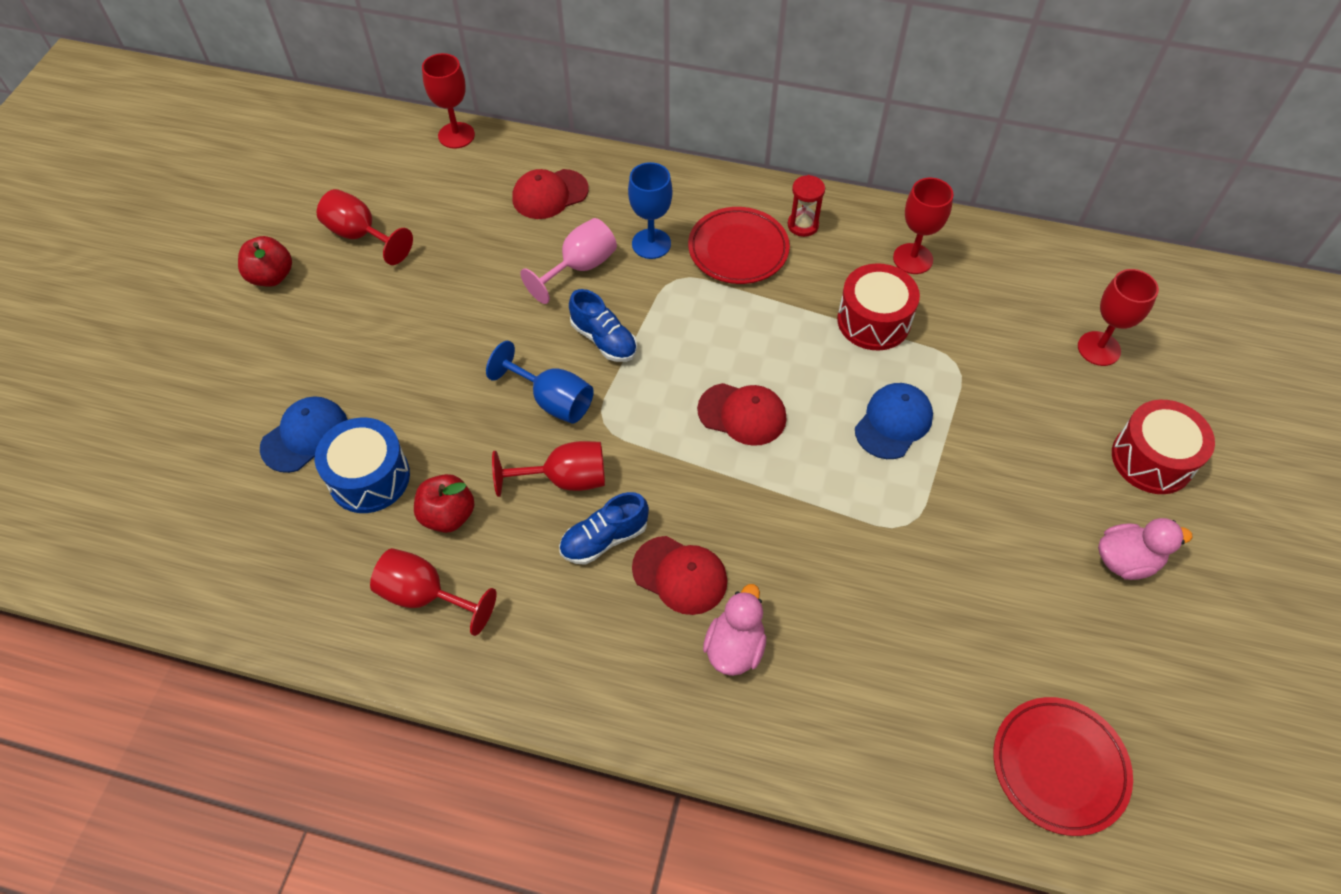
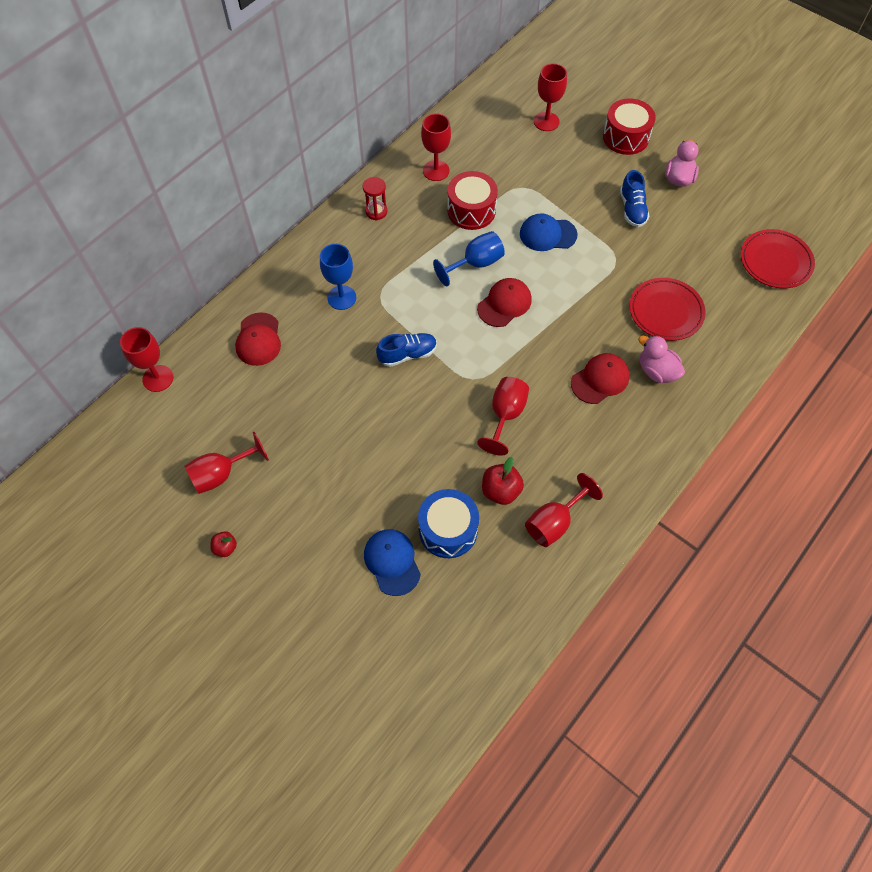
camera: 65 degrees left, 5 degrees up
(271, 276) = (225, 548): red apple -> red apple, size x0.60
(552, 400) = (441, 401): blue goblet -> blue goblet (475, 264)
(580, 267) = (337, 345): pink goblet -> none
(604, 539) = (558, 409): blue shoe -> blue shoe (632, 209)
(738, 249) = (375, 253): red plate -> red plate (665, 312)
(893, 422) = (547, 234): blue cap -> blue cap turned 60 degrees counterclockwise

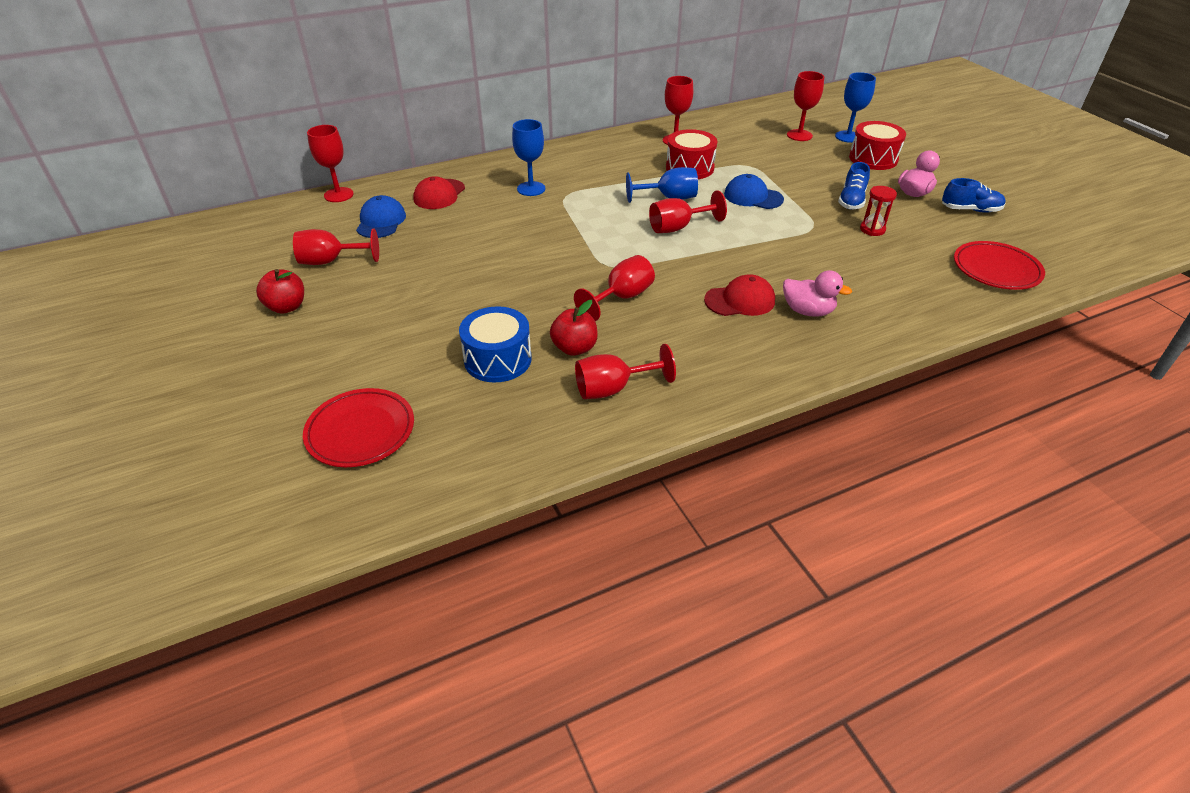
camera: 25 degrees right, 20 degrees down
(225, 548) = (286, 307): red apple -> red apple, size x1.66
(376, 211) = (603, 150): red hourglass -> red hourglass (872, 229)
(392, 562) = (423, 365): blue cap -> blue cap (381, 221)
(407, 354) = (560, 235): blue shoe -> blue shoe (970, 210)
(504, 304) = (678, 227): red cap -> red goblet
(590, 109) = (848, 137): none -> blue goblet
(656, 371) = (807, 311): pink duck -> pink duck turned 135 degrees clockwise
(665, 312) = (845, 273): red plate -> red plate (361, 431)

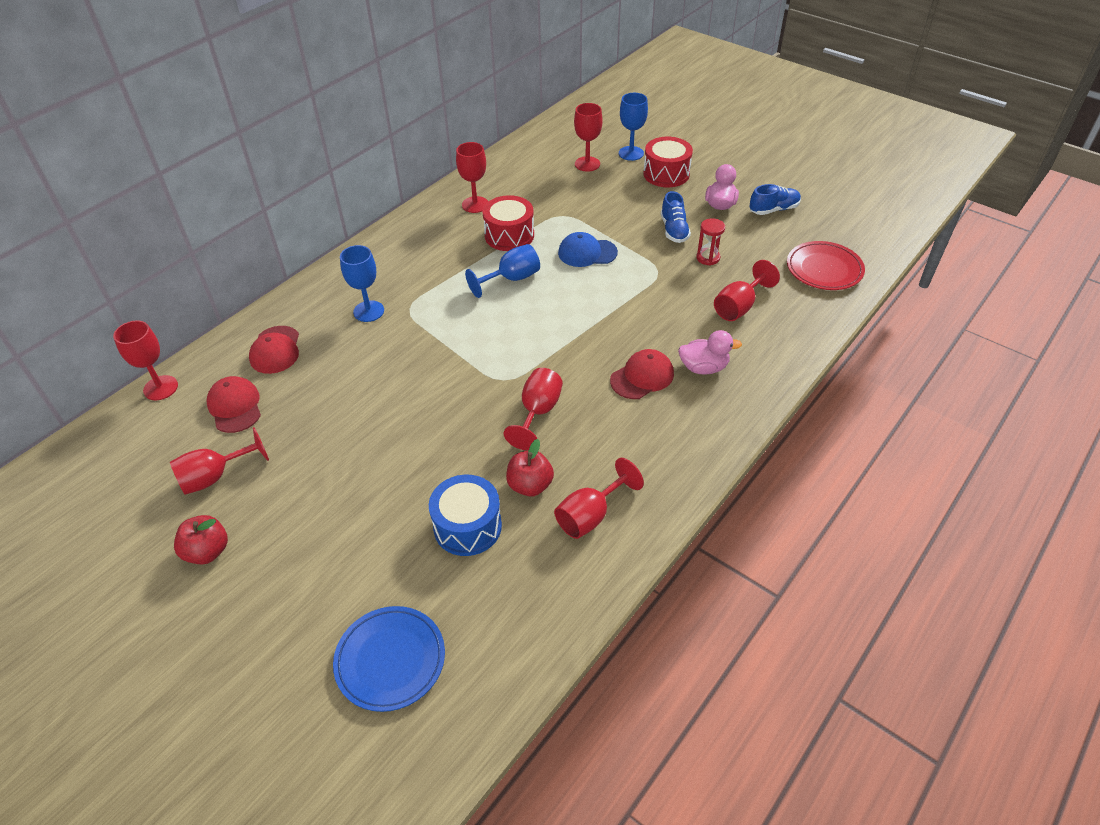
camera: 25 degrees left, 5 degrees up
(361, 431) = (390, 660): red plate -> blue plate
(381, 221) = (235, 406): blue cap -> red cap
(678, 227) = (540, 312): red goblet -> red goblet (738, 307)

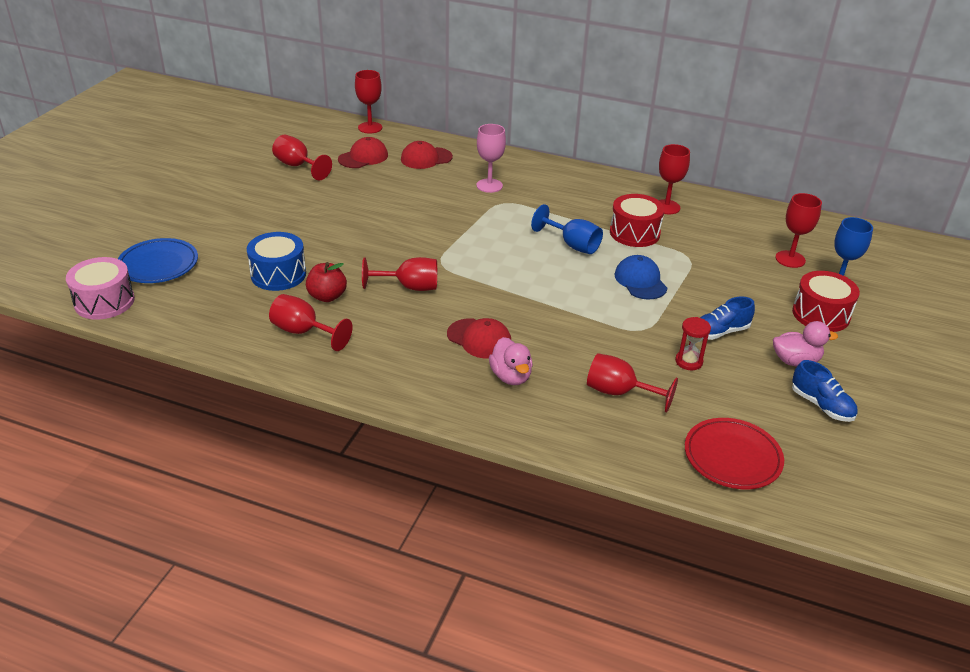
camera: 70 degrees right, 10 degrees down
(207, 551) = (235, 179): red apple -> none
(368, 311) = (489, 185): blue goblet -> pink goblet
(455, 732) = (104, 302): none -> pink drum

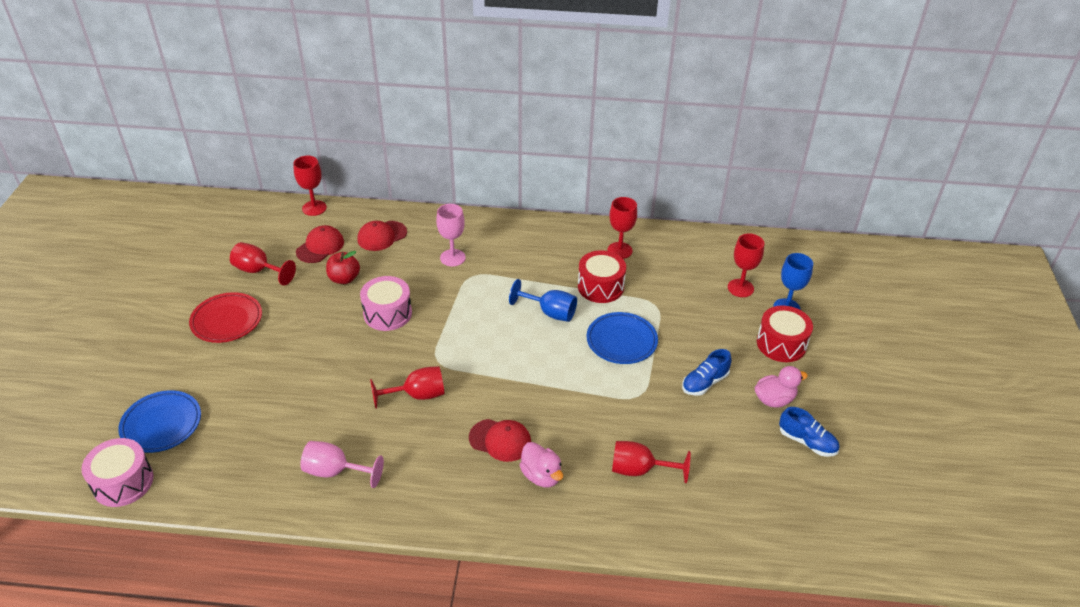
camera: 15 degrees left, 5 degrees up
(278, 274) = (286, 409): blue drum -> none
(303, 332) = (335, 471): red goblet -> pink goblet
(327, 296) = (343, 424): red apple -> red apple (344, 279)
(407, 218) = (387, 313): none -> pink drum
(640, 281) = (621, 341): blue cap -> blue plate
(688, 361) = (688, 422): red hourglass -> none
(732, 457) = (751, 515): red plate -> red plate (227, 320)

